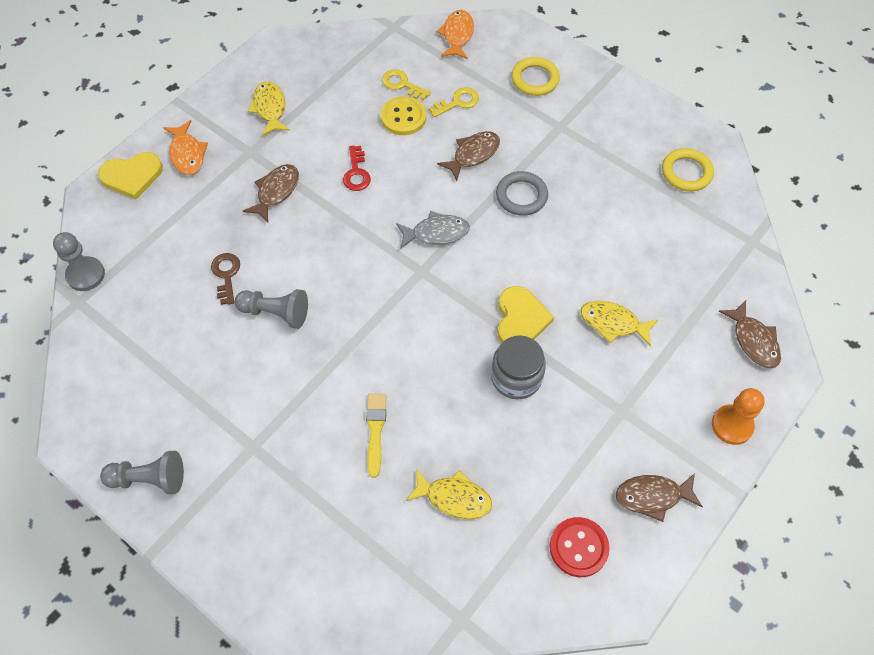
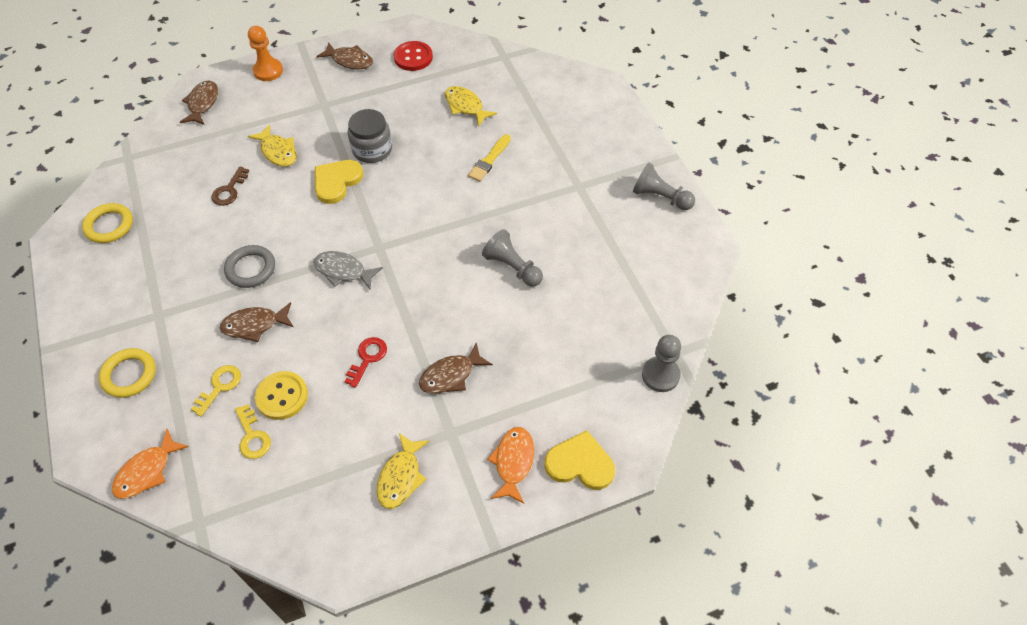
camera: 150 degrees left, 5 degrees down
(226, 275) = (536, 317): brown key -> brown key (229, 190)
(458, 102) = (220, 387): yellow key -> yellow key turned 120 degrees clockwise

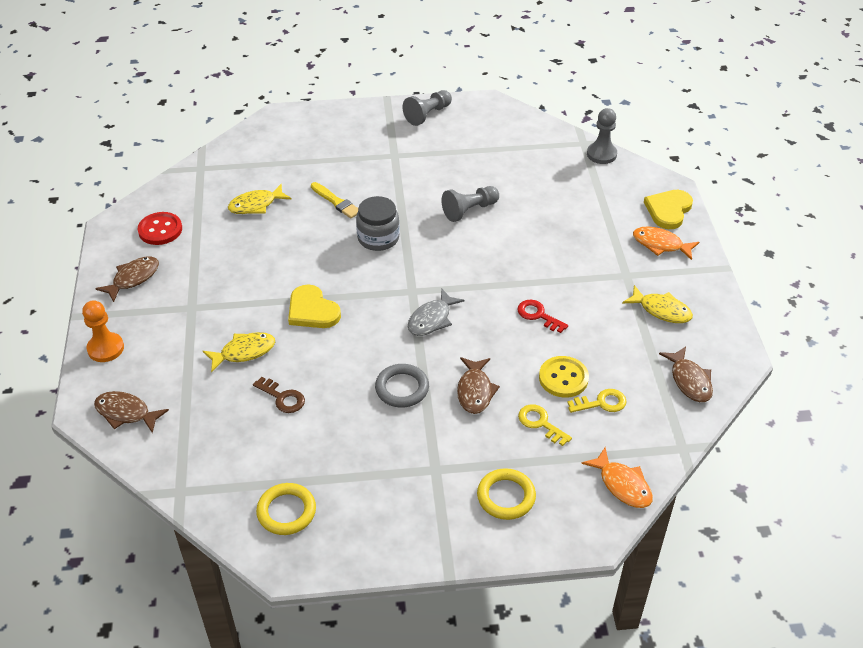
camera: 75 degrees left, 10 degrees down
(372, 149) = (280, 279): grey jar -> grey jar (378, 238)
(451, 375) = (570, 266): brown fish -> brown fish (689, 381)

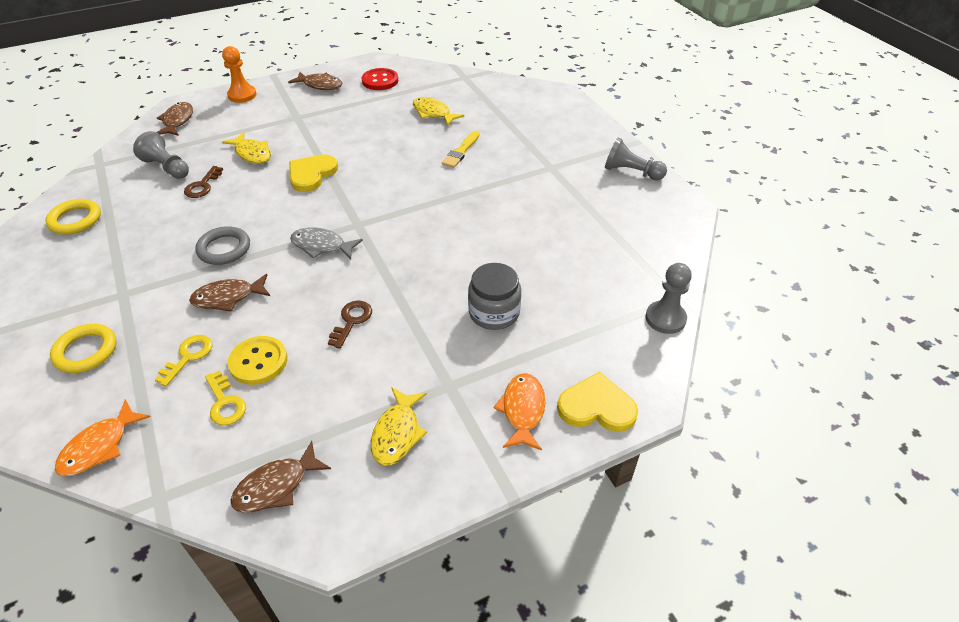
camera: 70 degrees right, 0 degrees up
(378, 238) = (423, 187): grey jar -> grey jar (494, 313)
(469, 210) = (496, 234): grey pawn -> grey pawn (167, 167)
(538, 315) = (351, 321): red key -> brown key

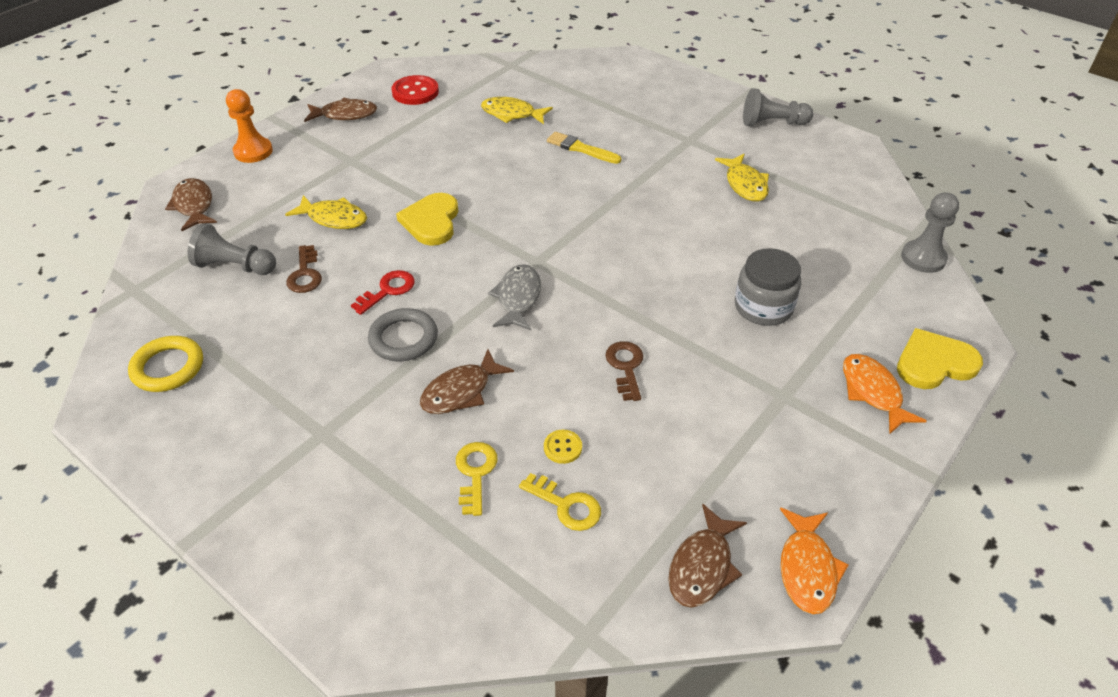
camera: 25 degrees left, 0 degrees up
(86, 351) = (340, 515): yellow ring -> none
(99, 446) = (463, 612): orange fish -> orange fish (807, 568)
(243, 213) = (388, 290): none -> red key
(258, 362) = (562, 447): yellow button -> yellow button, size x0.54
(322, 246) = (518, 298): grey fish -> grey fish turned 105 degrees clockwise
(397, 433) = (775, 462): yellow fish -> yellow fish (745, 184)
(461, 151) = (580, 148): yellow brush -> yellow brush turned 120 degrees clockwise

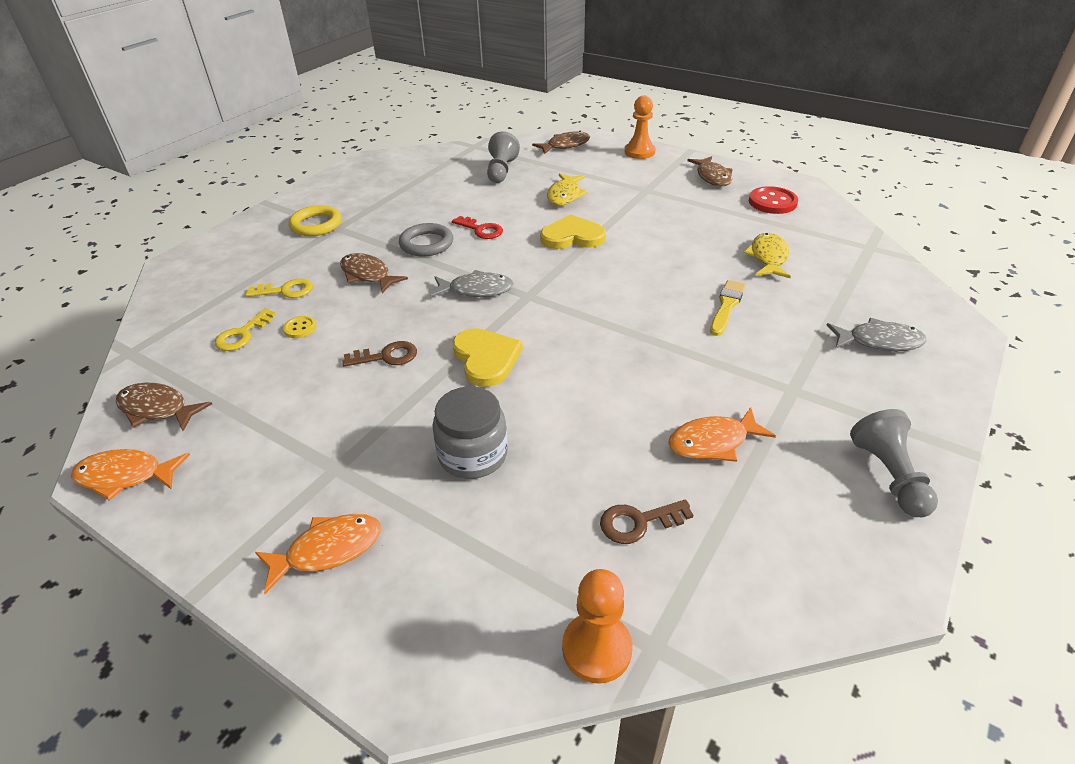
camera: 85 degrees right, 5 degrees down
(168, 367) = (402, 170): yellow ring -> yellow ring (316, 225)
(305, 274) = (496, 196): brown key -> brown key (638, 522)
(638, 92) = (879, 341): none -> grey fish
(745, 184) = (713, 442): yellow fish -> orange fish
(923, 258) = (596, 649): grey pawn -> orange pawn
(934, 363) = (370, 628): yellow heart -> yellow heart (486, 358)

